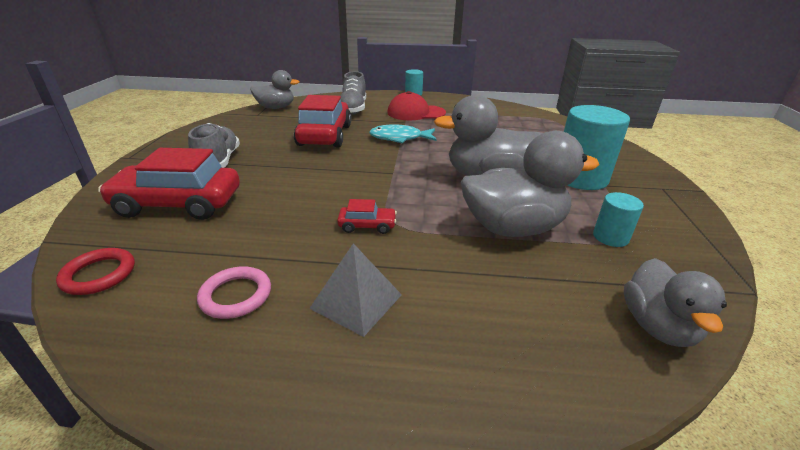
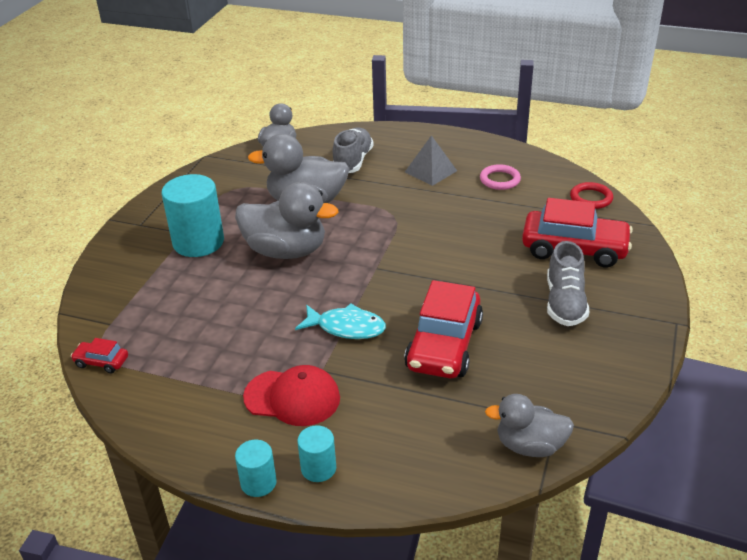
camera: 165 degrees left, 5 degrees up
(353, 109) = (393, 424): grey shoe -> grey shoe (353, 161)
(367, 226) = (415, 214): red car -> red car (101, 362)
(610, 237) = (244, 190): turquoise cylinder -> turquoise cylinder (318, 468)

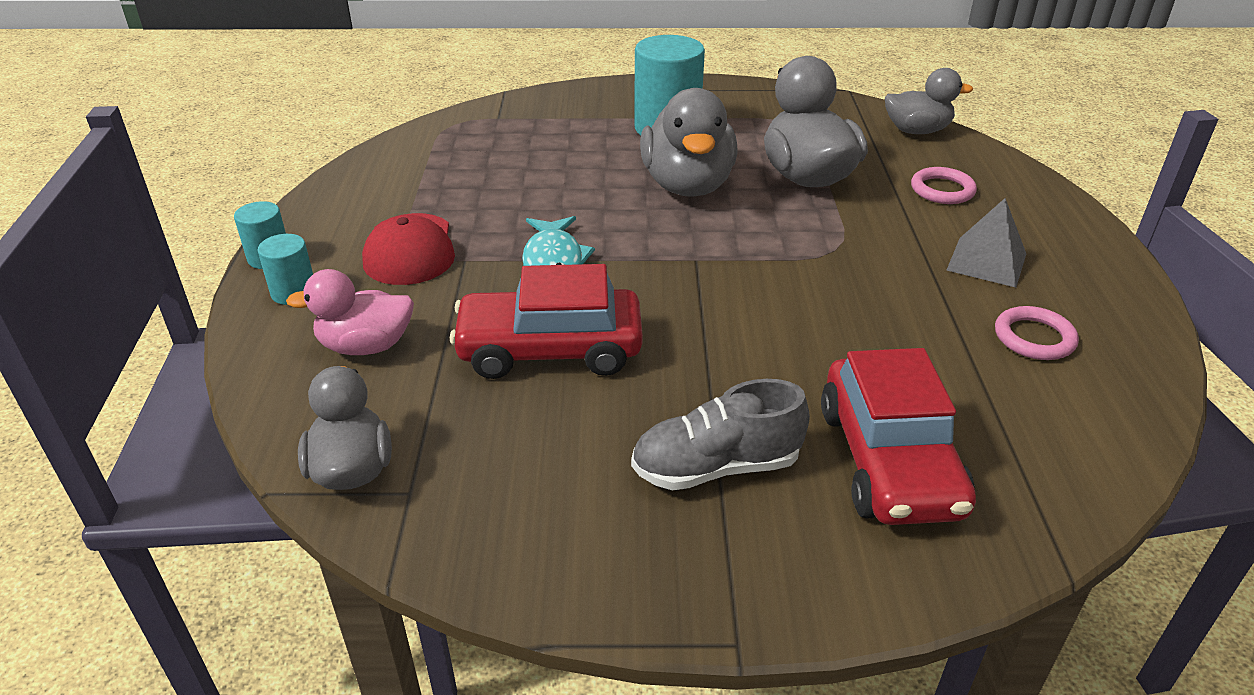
camera: 70 degrees right, 0 degrees up
(101, 362) = (437, 128): red car -> none
(353, 161) = (942, 190): grey shoe -> pink ring
(406, 431) = (366, 346): none -> pink duck
(591, 198) = (1085, 466): red ring -> none

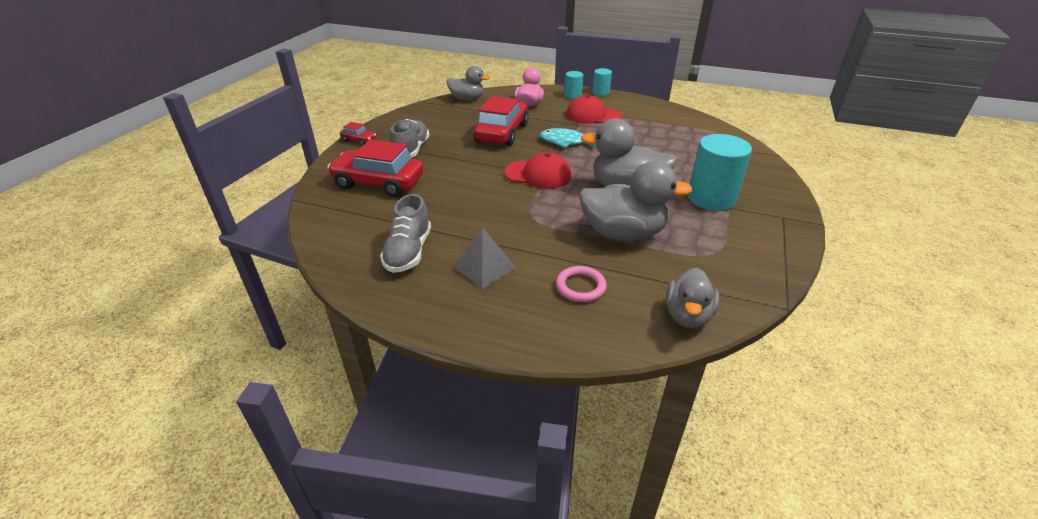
camera: 110 degrees right, 0 degrees up
(702, 268) = (538, 174): none -> red cap
(727, 603) = (359, 140): none -> red car
(1034, 338) = (408, 252): pink ring -> grey shoe

